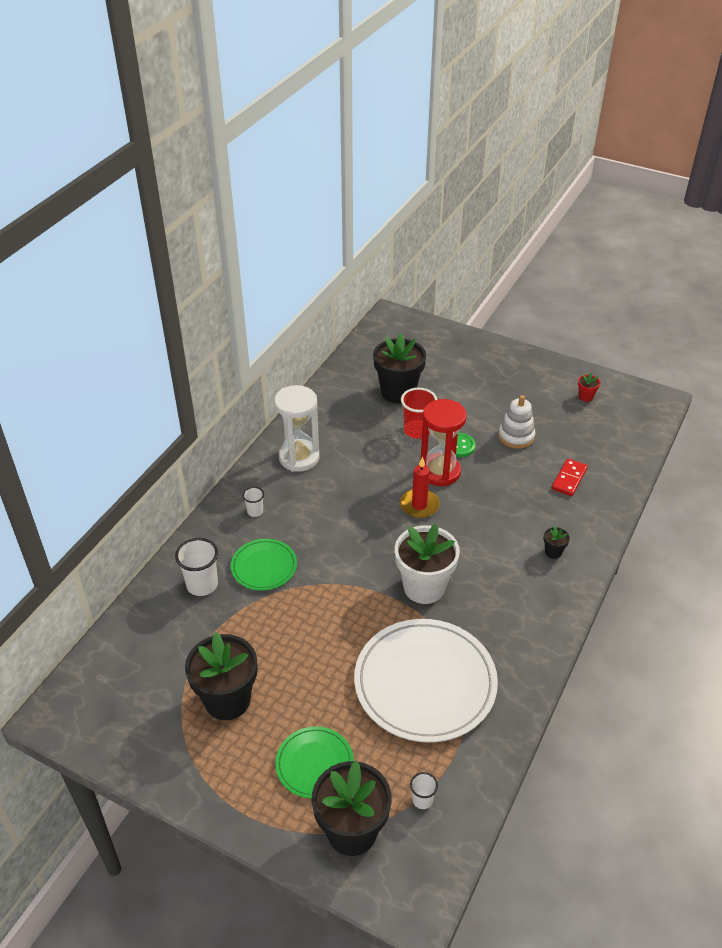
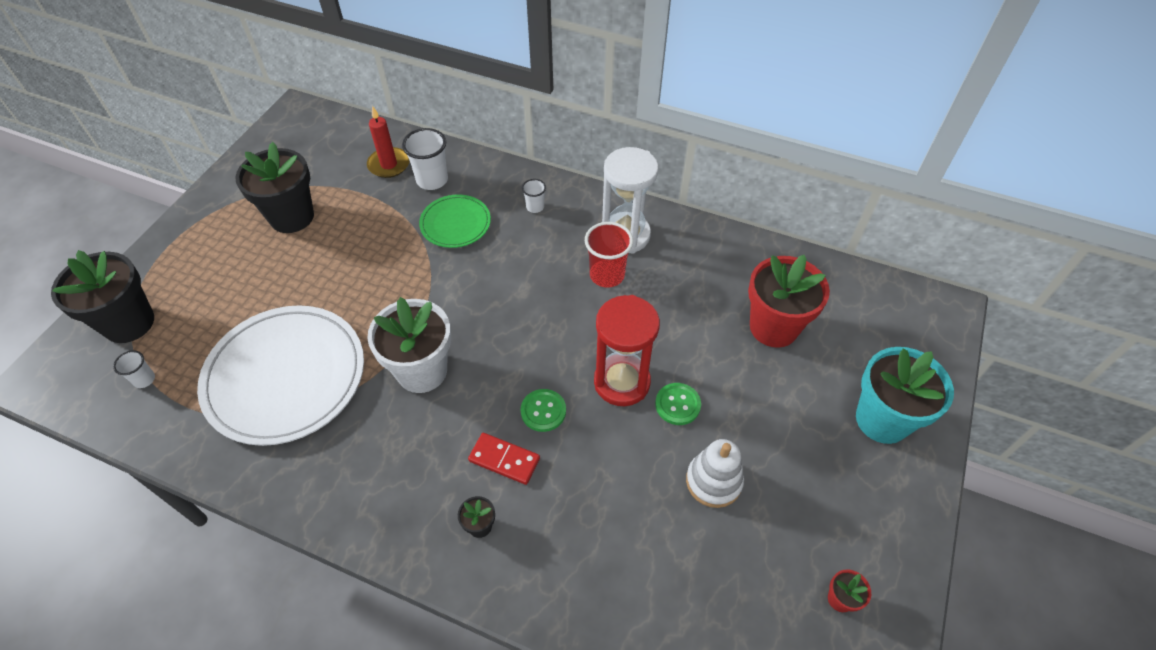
camera: 85 degrees right, 10 degrees up
(314, 764) = (207, 288): green plate -> none
(398, 392) = (773, 327): black flower pot -> red flower pot
(417, 431) = (698, 353): red cup -> red cup (607, 275)
(419, 505) = (557, 361): red candle -> red candle (389, 165)
(463, 515) = (543, 411): none -> green button
(472, 359) = (882, 420): none -> turquoise flower pot
(569, 479) = (630, 557): red domino -> red domino (504, 460)

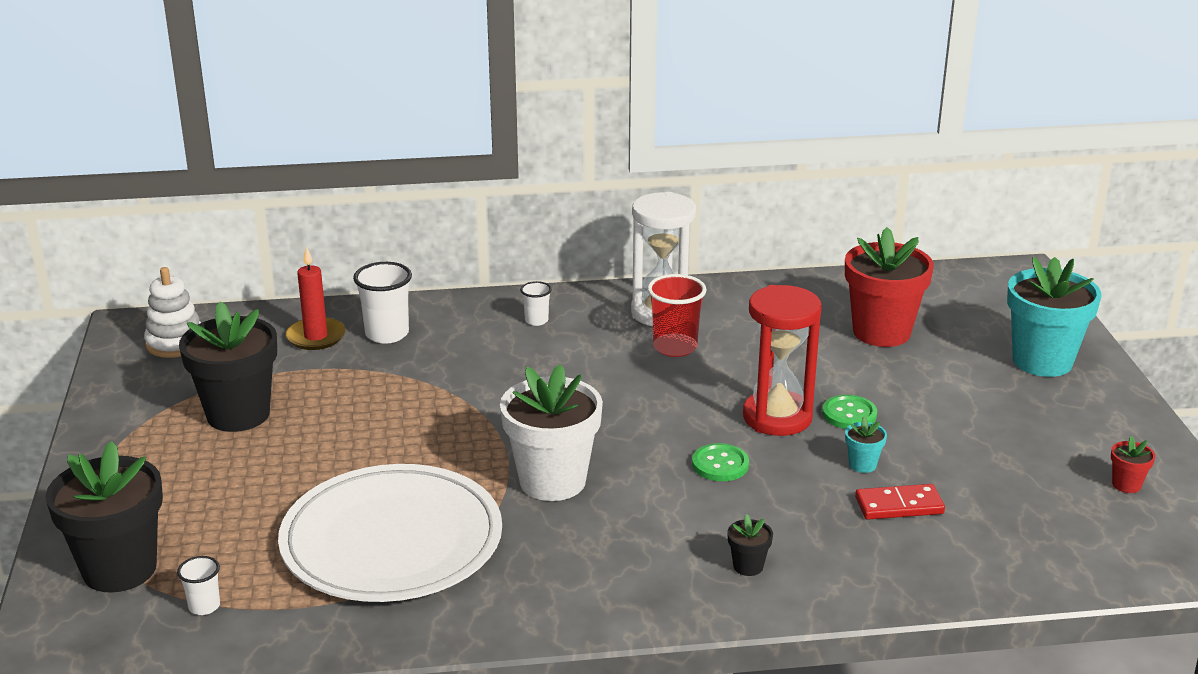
camera: 30 degrees left, 25 degrees down
(455, 223) = (457, 359): green plate -> none
(504, 460) = (719, 512): red domino -> red domino (899, 506)
(644, 464) = (862, 465): none -> turquoise flower pot
(713, 481) = (939, 453): white stacking toy -> white stacking toy (175, 343)

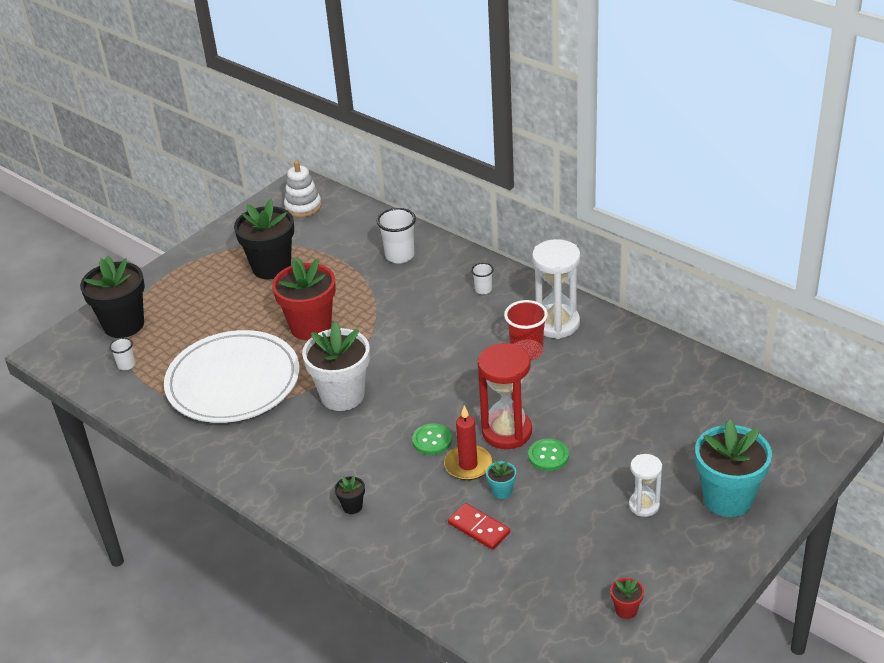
camera: 50 degrees right, 10 degrees up
(316, 337) = (366, 238): red candle -> red candle (468, 465)
(881, 332) = (661, 415): red flower pot -> red flower pot (310, 327)
(994, 403) = (644, 505): none -> white hourglass

